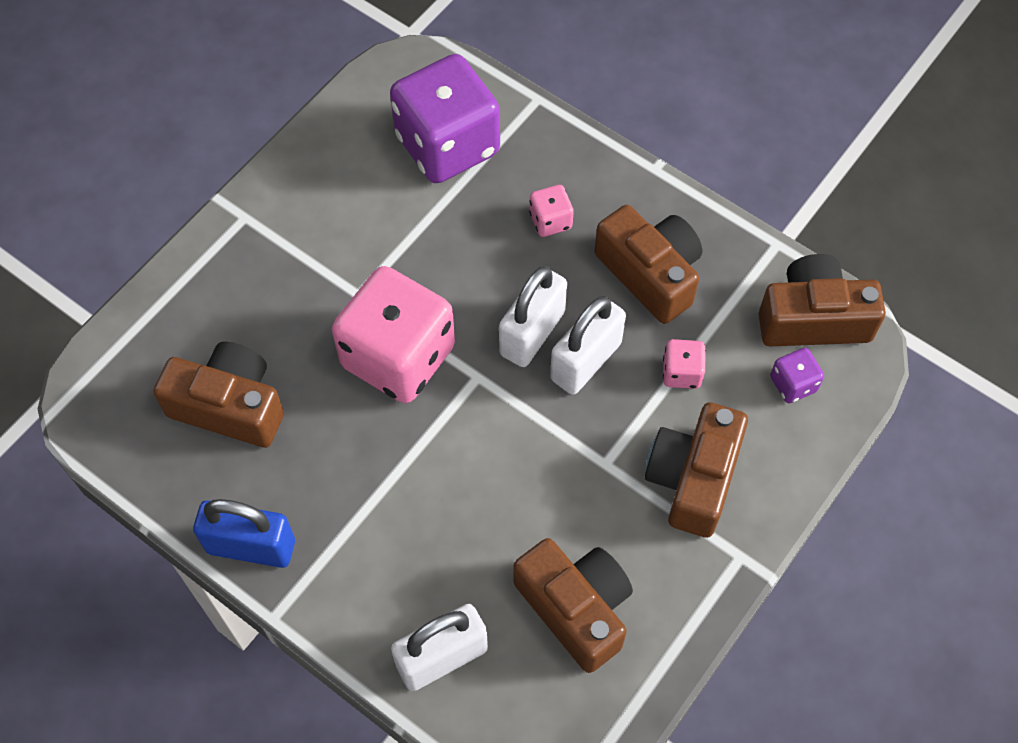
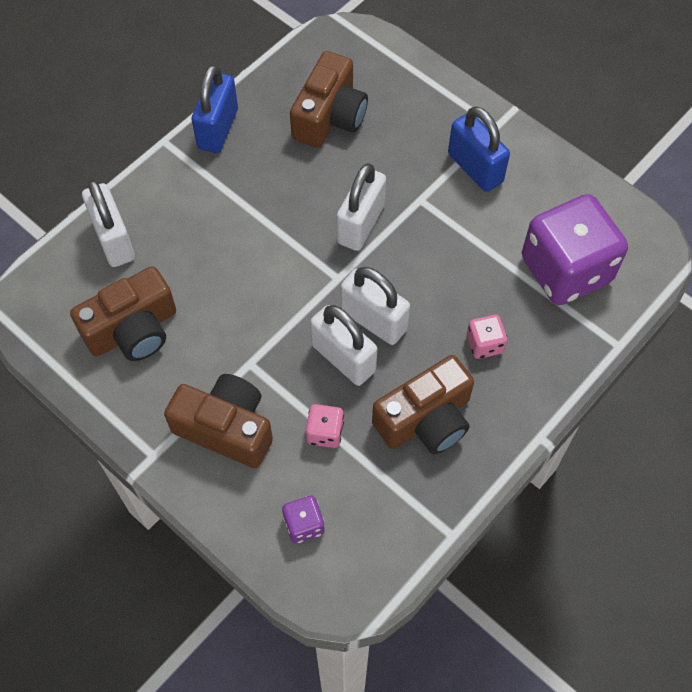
camera: 95 degrees right, 0 degrees up
(309, 237) = (475, 168): none -> blue padlock
(398, 357) = (360, 224): pink dice -> white padlock
(813, 318) = (369, 554): brown camera -> none

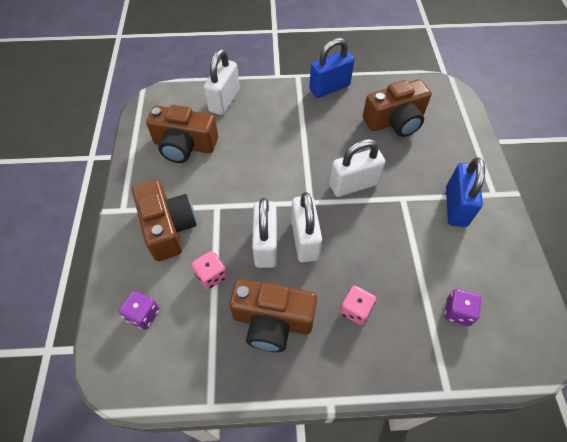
camera: 45 degrees right, 5 degrees down
(566, 270) = (457, 312): purple dice -> purple dice, size x0.42

